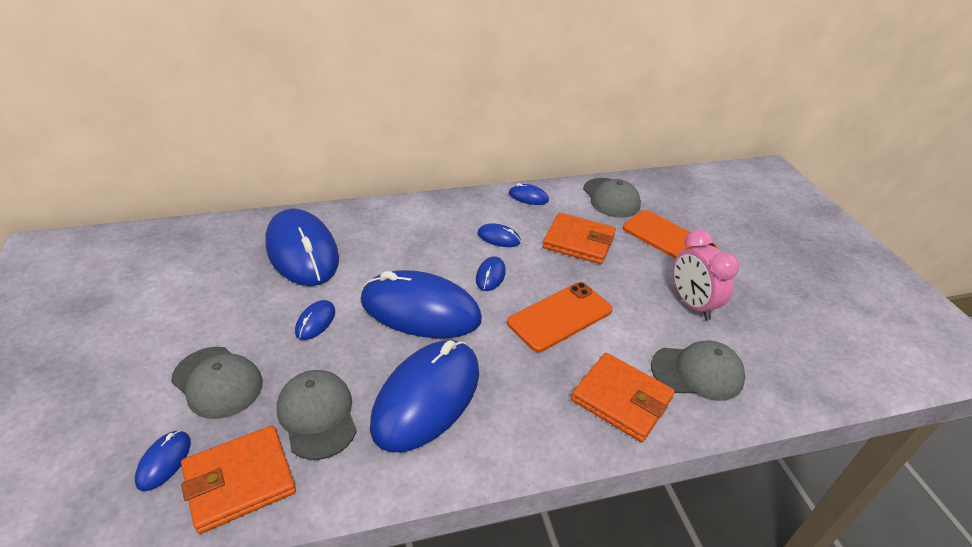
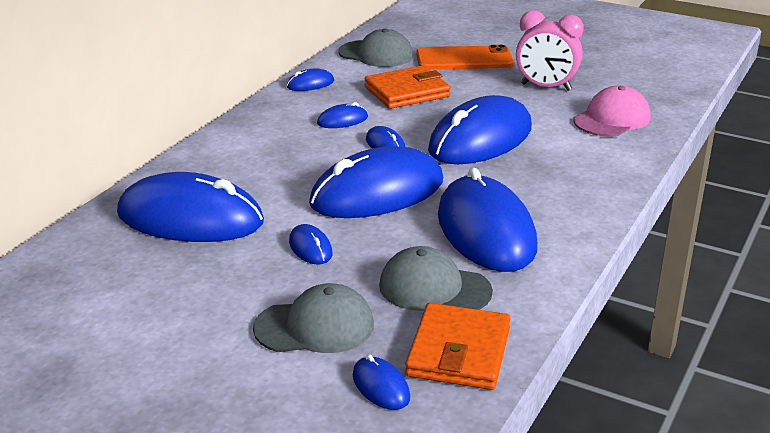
camera: 45 degrees left, 10 degrees down
(560, 316) = (480, 139): orange phone -> blue mouse
(621, 399) = (598, 157): orange wallet -> none
(697, 372) = (612, 119): grey cap -> pink cap

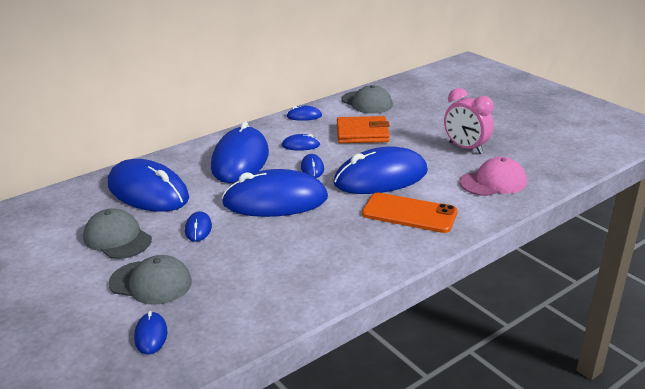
camera: 25 degrees right, 0 degrees up
(434, 288) = (248, 277): grey cap -> grey cap (117, 238)
(458, 352) = (221, 326): orange wallet -> none
(464, 59) = (425, 116): orange phone -> orange phone (409, 213)
(486, 231) = (321, 245): blue mouse -> blue mouse (240, 160)

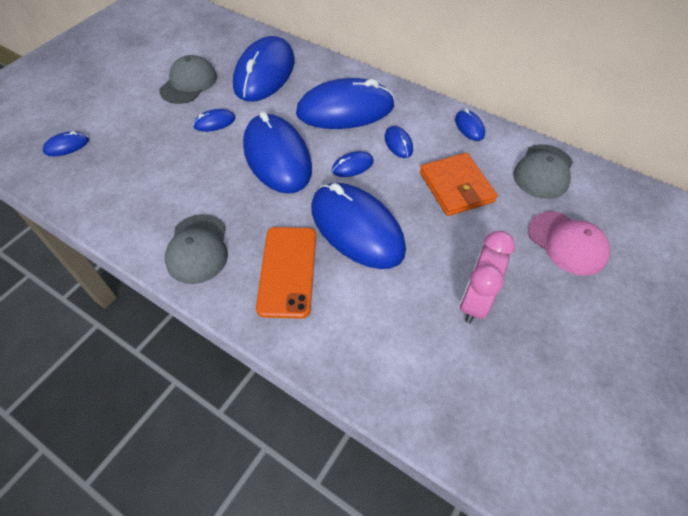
camera: 70 degrees right, 25 degrees up
(151, 282) = (132, 122): grey cap -> grey cap (198, 249)
(493, 182) = (394, 347): pink cap -> pink cap (567, 243)

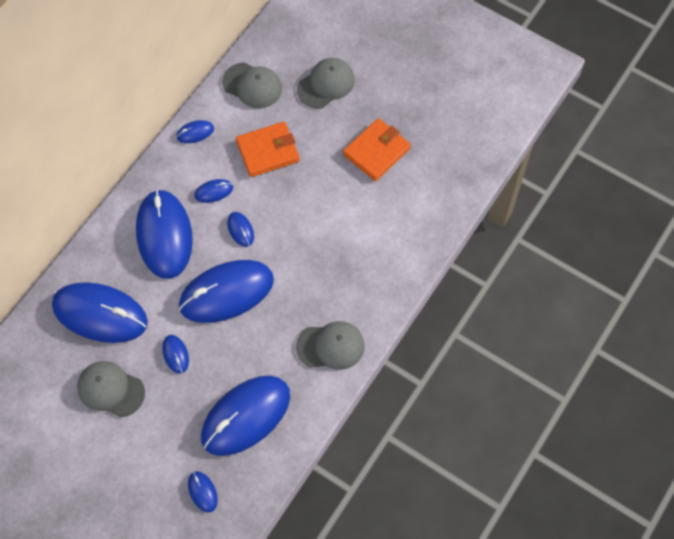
camera: 90 degrees left, 10 degrees up
(287, 271) = (352, 276): orange phone -> none
(357, 228) = (310, 227): blue mouse -> blue mouse (246, 416)
(475, 301) = (376, 151): pink clock -> orange wallet
(567, 243) = (326, 84): pink cap -> grey cap

